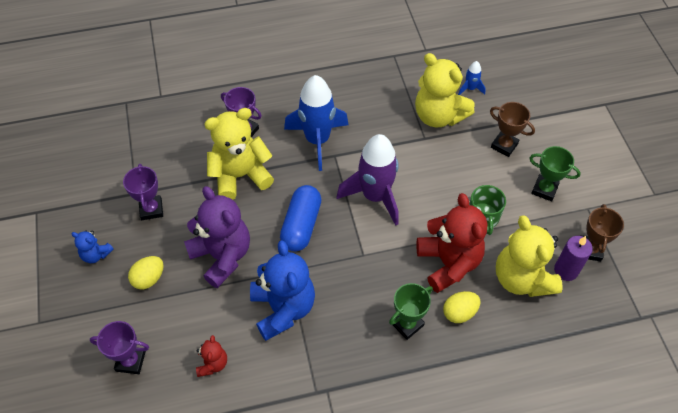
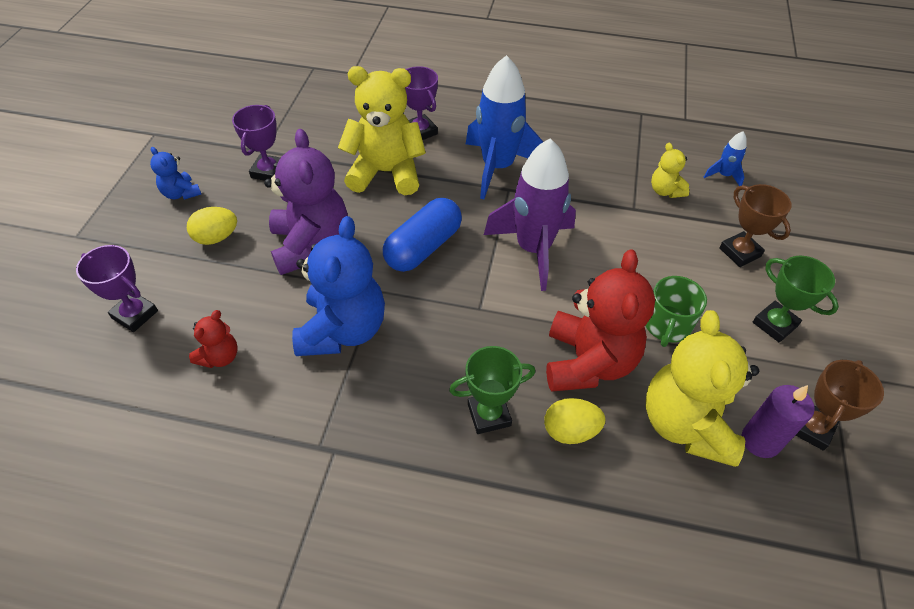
camera: 25 degrees right, 5 degrees down
(438, 116) = (665, 191): yellow teddy bear -> yellow teddy bear, size x0.48

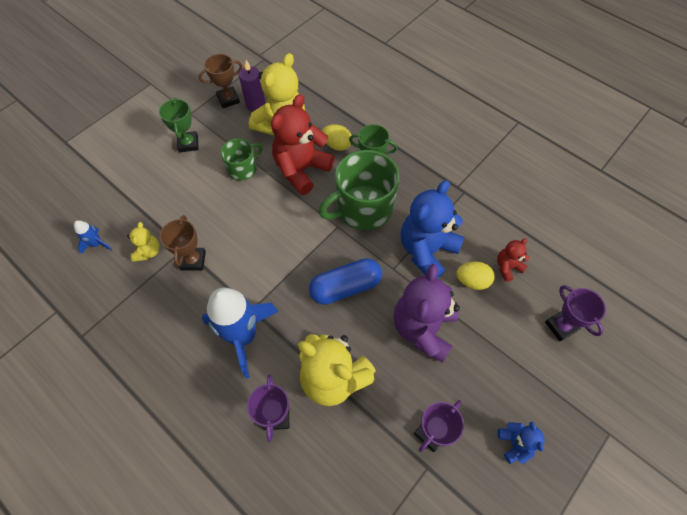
camera: 150 degrees left, 10 degrees up
(216, 237) = (492, 372): yellow egg -> yellow egg (472, 281)
(461, 347) = (363, 208): none -> green mug
(533, 249) = (275, 250): purple rocket -> none
(740, 252) = (156, 188): brown trophy -> brown trophy (193, 260)

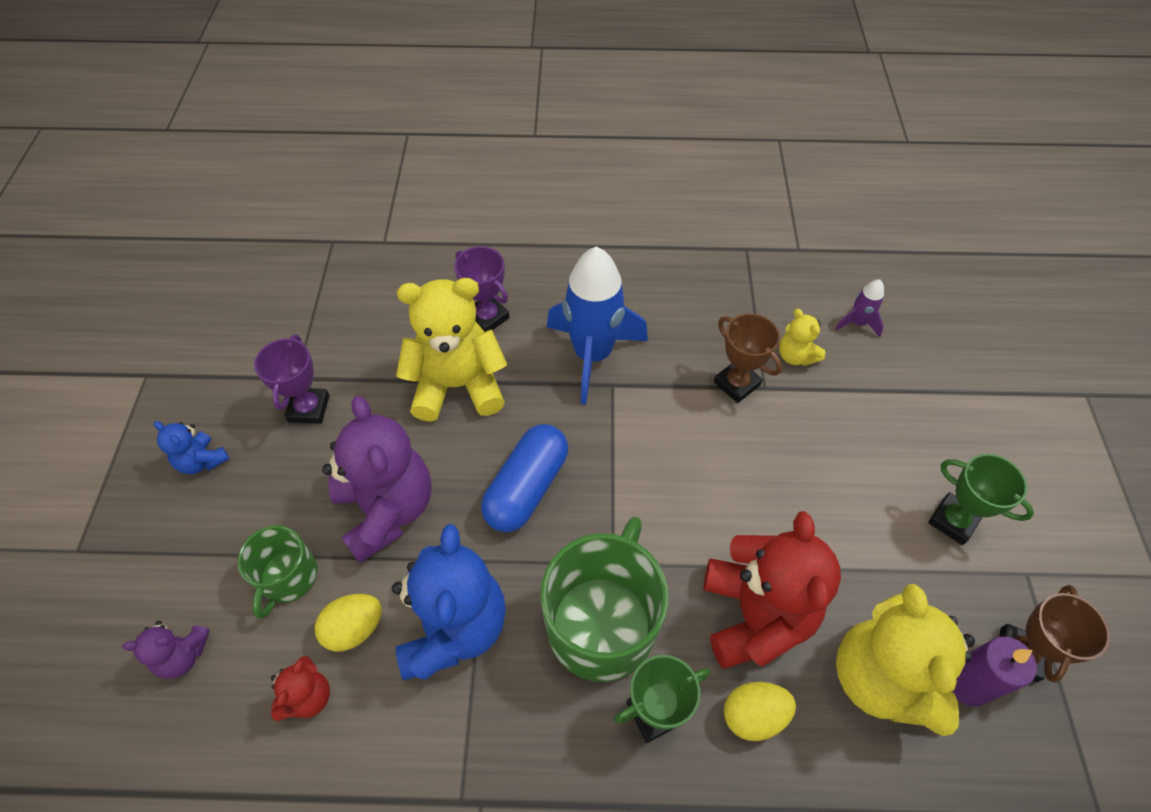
camera: 140 degrees right, 5 degrees down
(97, 244) = (857, 323): blue rocket -> purple rocket
(243, 168) = (834, 545): green mug -> green mug (288, 577)
(561, 326) = (183, 655): purple trophy -> purple teddy bear

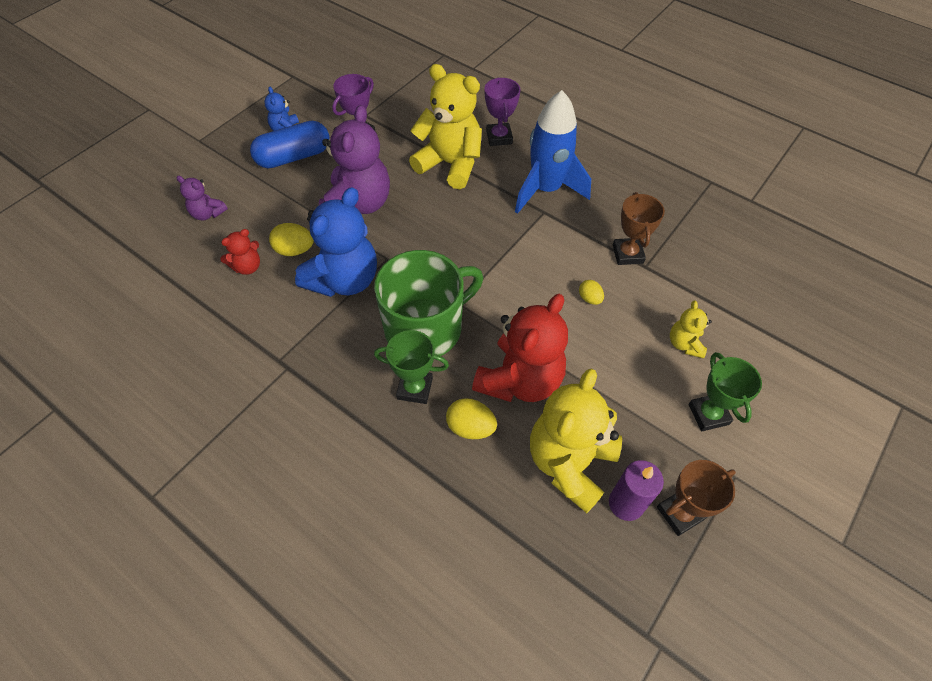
camera: 35 degrees right, 0 degrees up
(288, 577) = (282, 208): green mug -> none
(527, 487) = (443, 237): blue capsule -> blue capsule (294, 157)
(743, 463) = (589, 298): none -> yellow egg
(795, 356) = (686, 260): yellow teddy bear -> yellow teddy bear (684, 344)
(857, 323) = (753, 265): purple rocket -> none

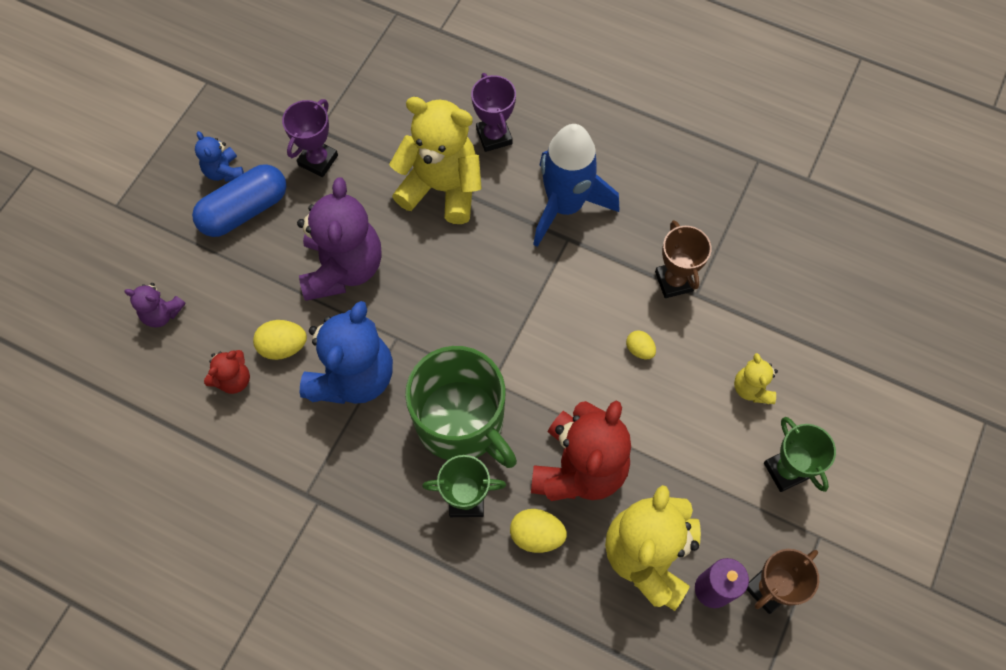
camera: 10 degrees left, 10 degrees up
(425, 327) = (461, 422): green mug -> green mug turned 90 degrees clockwise

